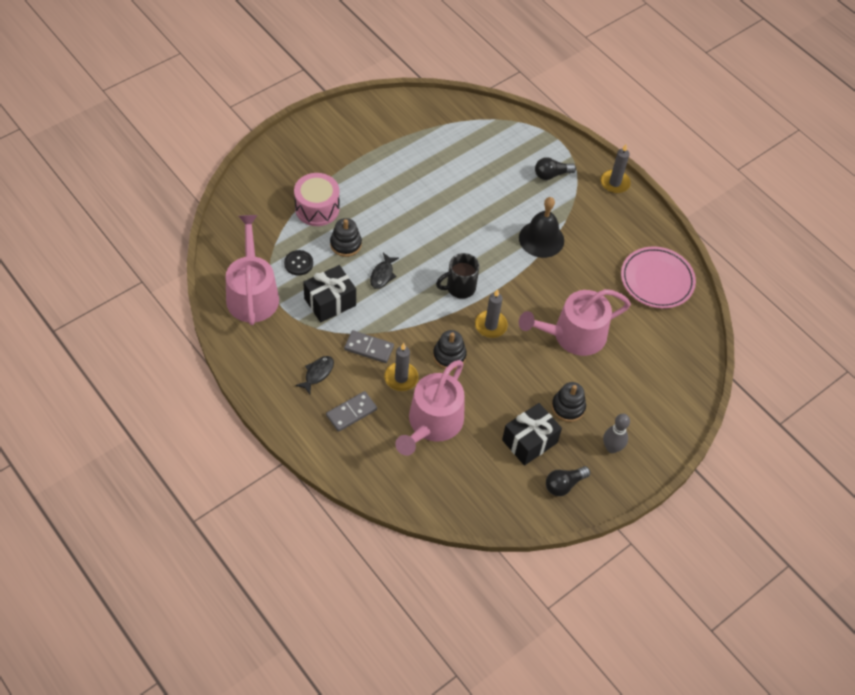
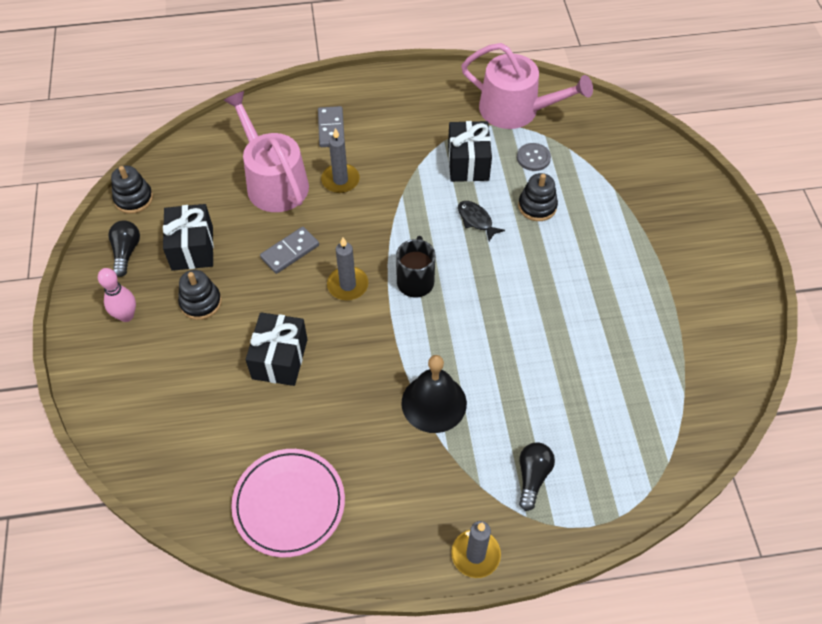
camera: 125 degrees right, 0 degrees up
(298, 263) = (533, 158): black button -> grey button
(317, 208) = (602, 202): pink drum -> none
(317, 373) = (390, 121): black fish -> none
(369, 348) = (392, 170): grey domino -> grey domino (290, 251)
(449, 355) = (337, 230): black stacking toy -> black stacking toy (133, 199)
(573, 335) = (279, 359): pink watering can -> black gift
(611, 448) = (126, 316): grey bowling pin -> pink bowling pin

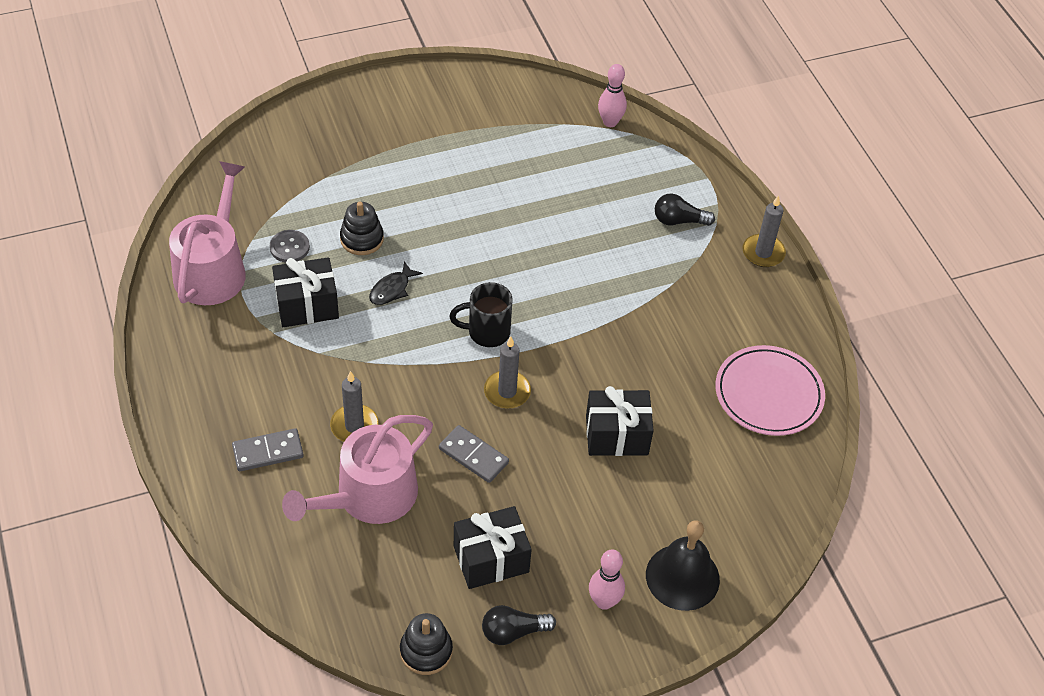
camera: 105 degrees left, 5 degrees down
(201, 302) = (566, 529): black stacking toy -> none
(434, 403) = (628, 299): black bell -> black bell (682, 577)
(687, 441) = (610, 122): none -> pink bowling pin

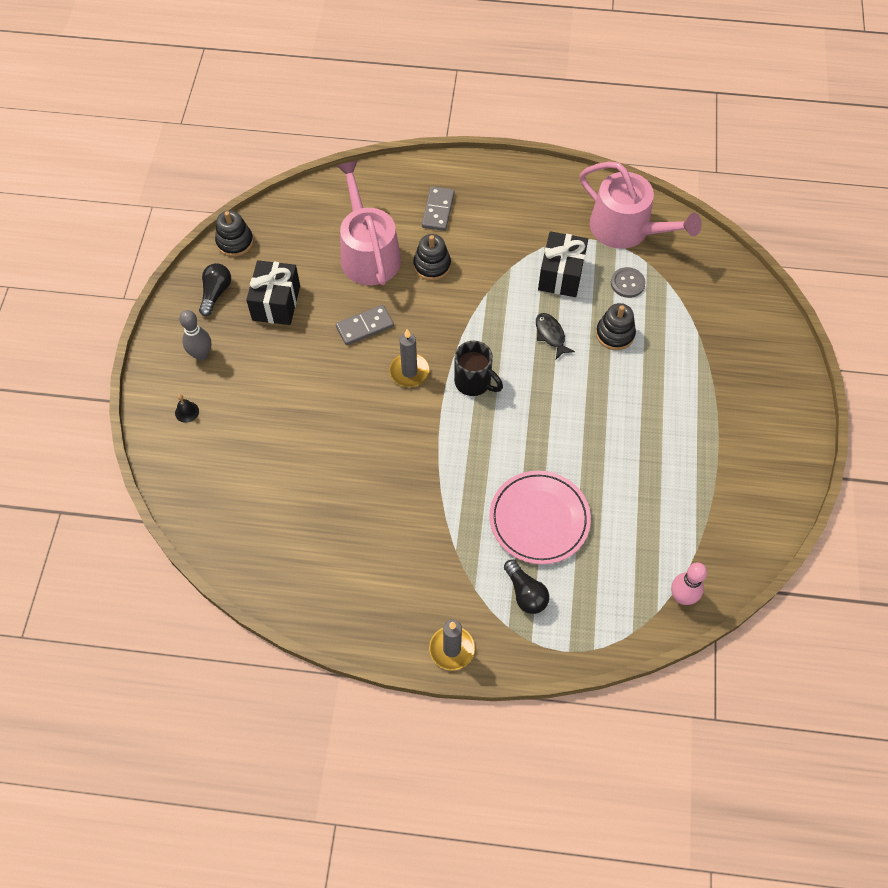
camera: 120 degrees right, 10 degrees up
(354, 426) = (432, 265): grey candle -> black stacking toy
(487, 332) = (474, 382): black mug -> black mug turned 105 degrees clockwise
(604, 601) = (201, 354): pink bowling pin -> grey bowling pin
(616, 435) = (327, 427): black gift -> none
(679, 221) = (525, 593): black light bulb -> black light bulb turned 120 degrees clockwise
(682, 577) = (187, 412): black bell -> black bell, size x0.40
(768, 394) = (300, 562): pink plate -> pink plate (539, 519)

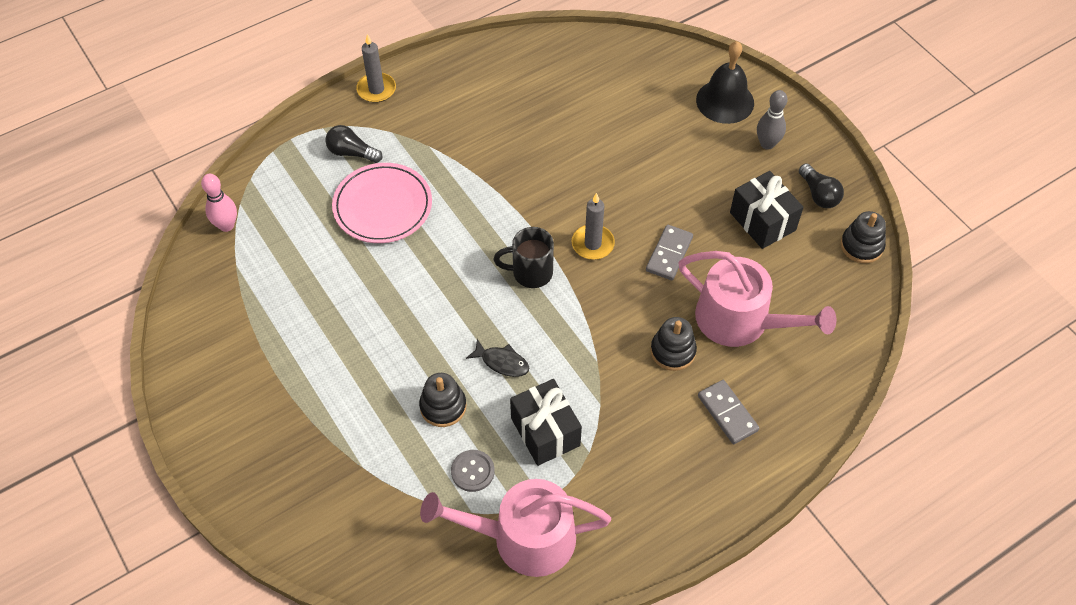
camera: 140 degrees right, 5 degrees down
(187, 412) = (725, 101): black bell -> black bell, size x2.48

